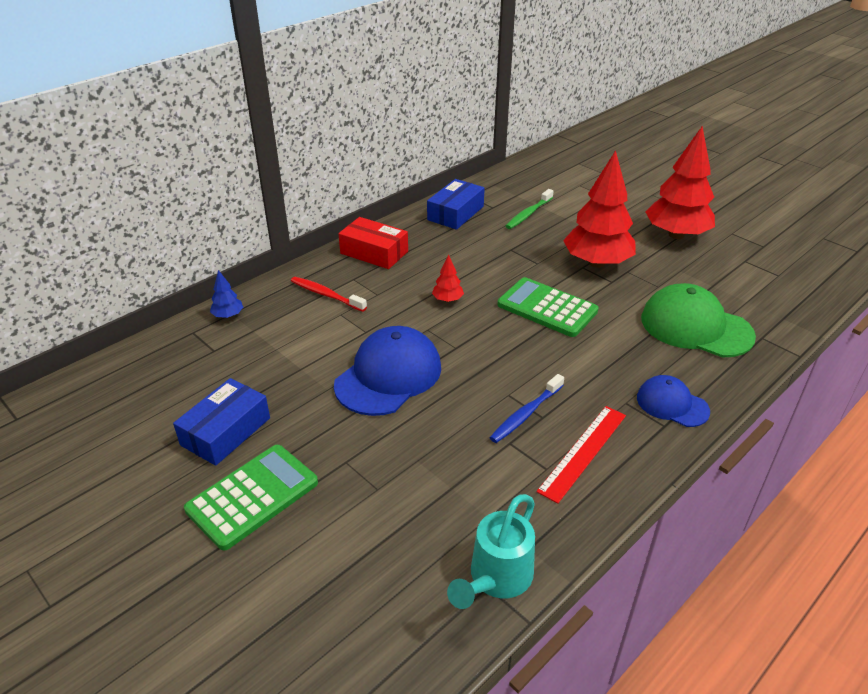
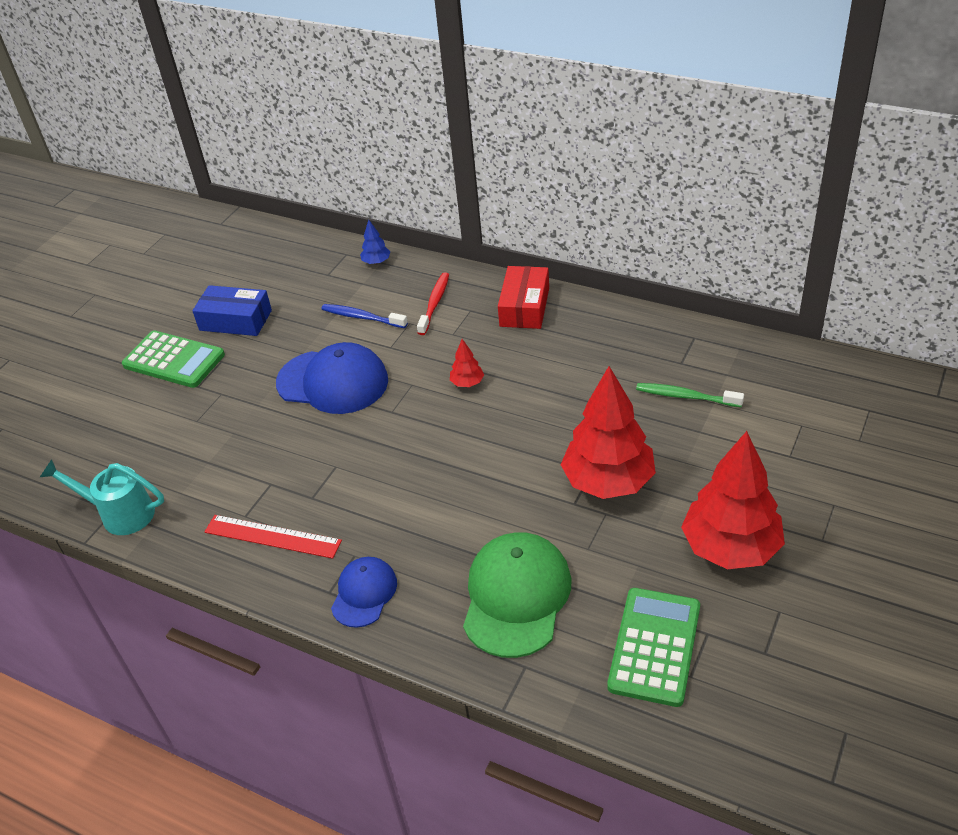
camera: 75 degrees right, 5 degrees up
(455, 213) = (644, 338): blue box -> none
(526, 414) = (311, 485): blue toothbrush -> blue toothbrush (362, 317)
(547, 308) = (490, 460): green calculator -> green calculator (654, 646)

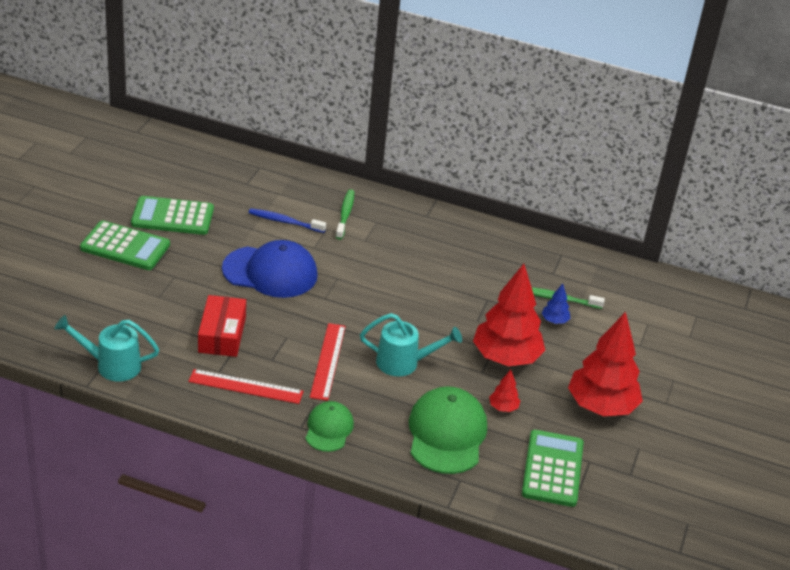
camera: 15 degrees left, 5 degrees down
(235, 320) = (172, 217): blue box -> green calculator
(364, 593) = (329, 429): blue cap -> green cap
(376, 262) = (288, 176): blue tree -> blue tree (554, 321)
(380, 497) = (328, 361): none -> red ruler
(434, 303) = (345, 214): red toothbrush -> green toothbrush
(467, 383) = (384, 279): red tree -> red tree (503, 407)
(475, 495) = (404, 363): none -> turquoise watering can
(524, 307) = (422, 222): red box -> red box (222, 334)

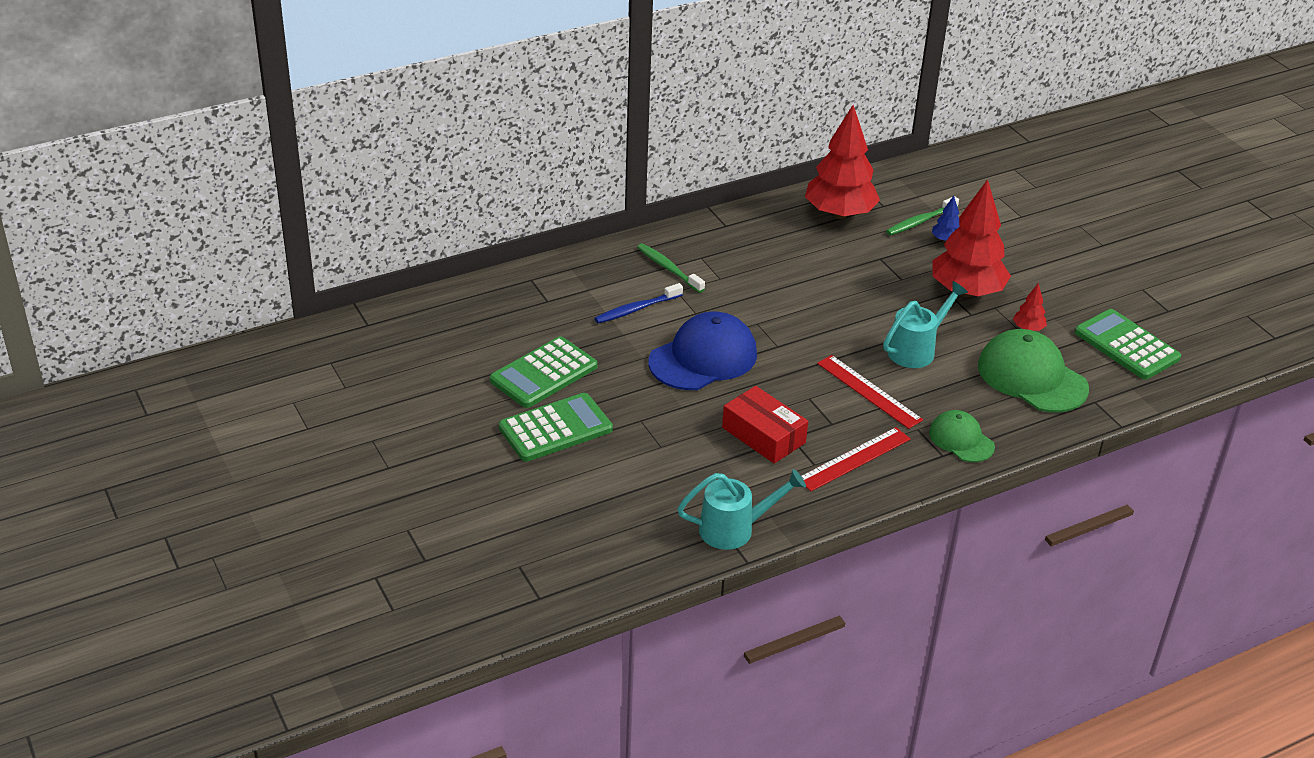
camera: 45 degrees left, 0 degrees up
(112, 365) = (734, 529): turquoise watering can -> turquoise watering can turned 150 degrees counterclockwise
(601, 406) = (1076, 278): red tree -> red tree (839, 214)

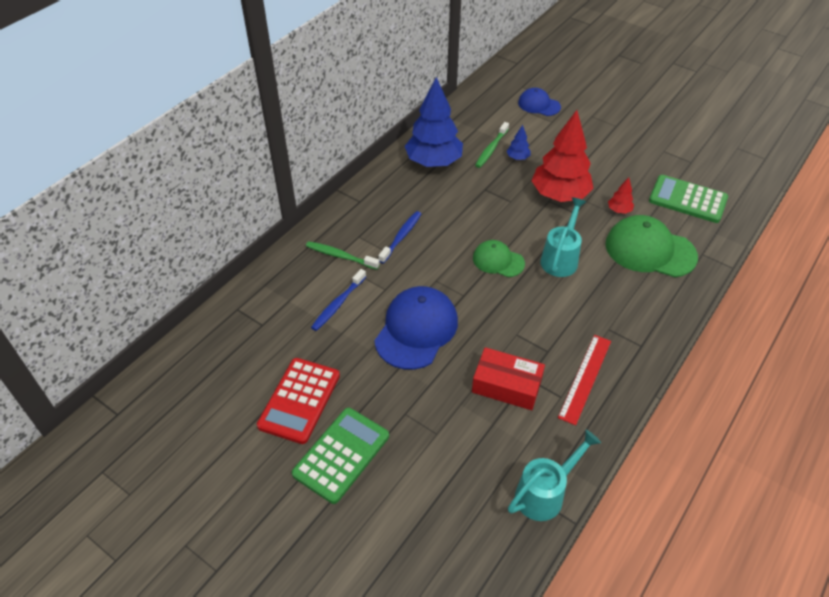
camera: 25 degrees left, 10 degrees up
(544, 373) = (299, 400): green calculator -> red calculator
(748, 272) = (401, 237): none -> blue toothbrush
(839, 214) = (433, 162): red tree -> blue tree
(869, 391) = (554, 309): red ruler -> none
(961, 439) = (644, 326): green cap -> green cap (498, 261)
(1019, 194) = (539, 105): none -> blue cap

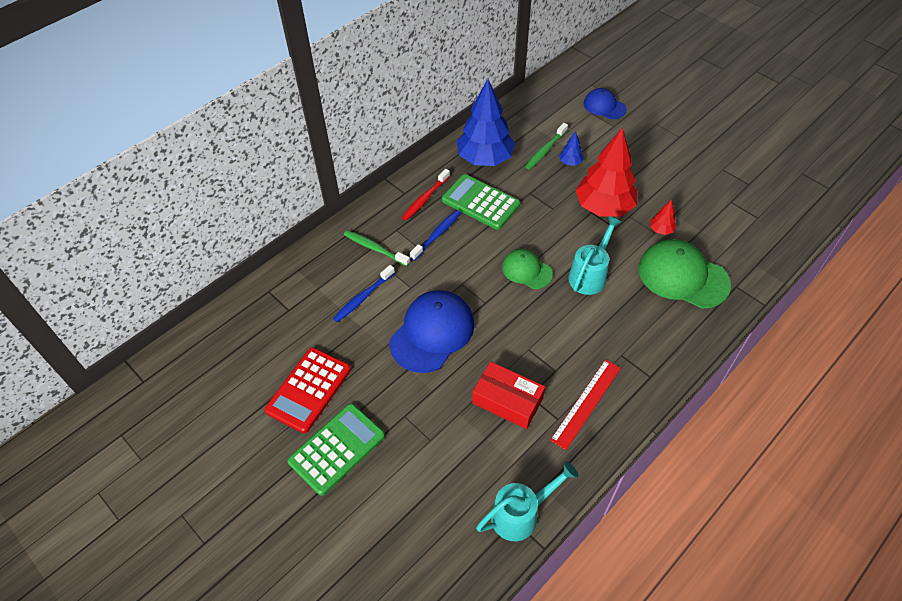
camera: 10 degrees right, 5 degrees up
(382, 204) = (425, 198): none -> red toothbrush
(687, 200) = (735, 225): green calculator -> green calculator (480, 202)

